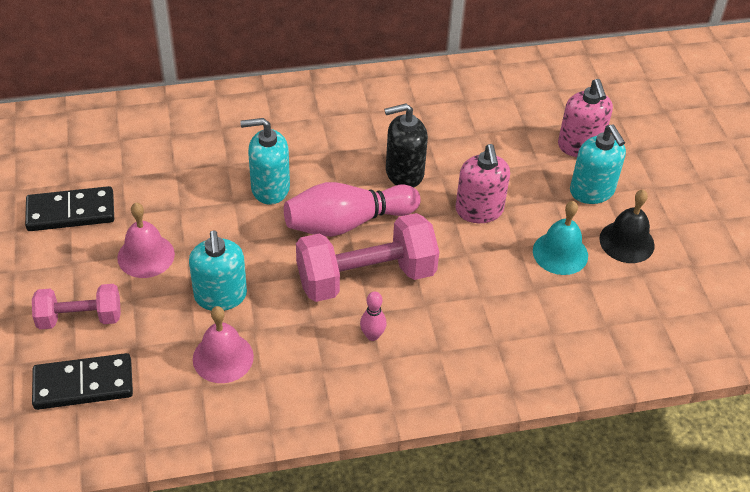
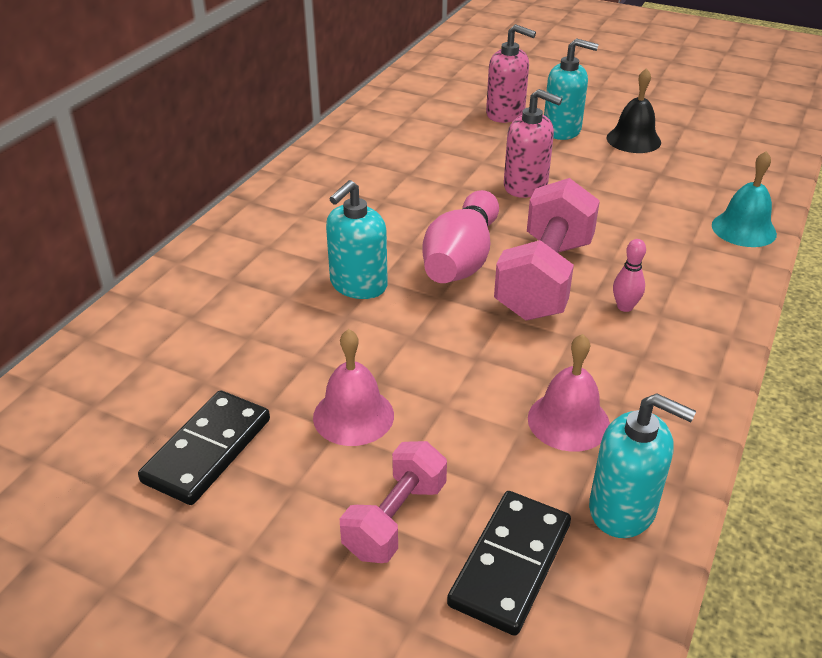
camera: 50 degrees left, 10 degrees down
(220, 296) = (476, 384): turquoise soap dispenser -> turquoise soap dispenser (623, 509)
(404, 173) = (434, 202): black soap dispenser -> none
(560, 253) = (616, 171): turquoise bell -> turquoise bell (743, 229)

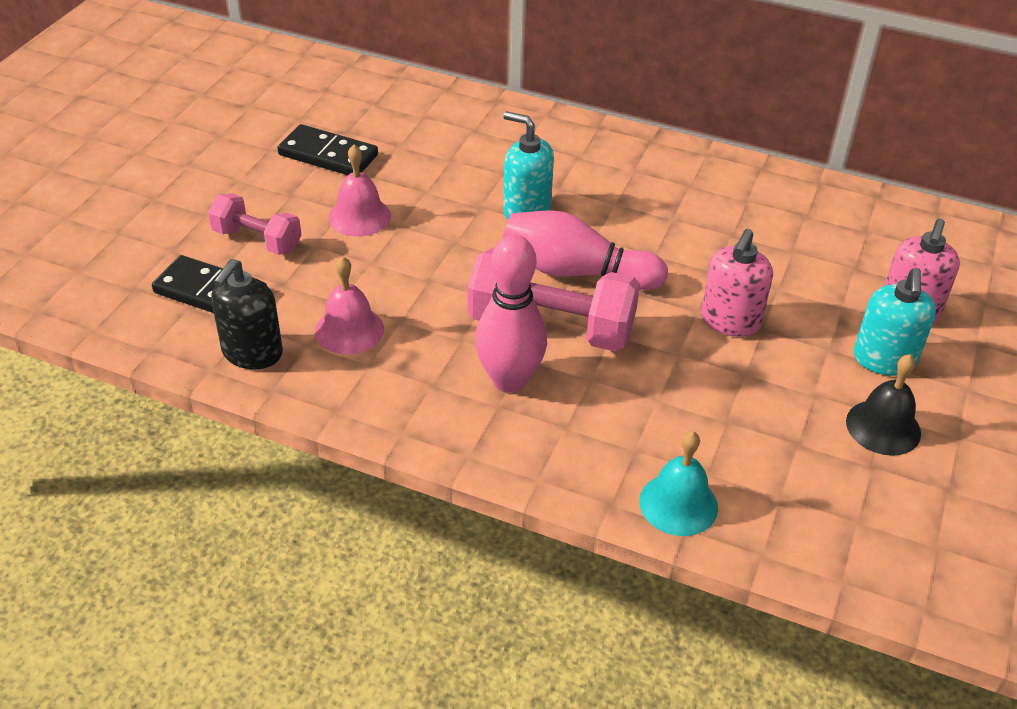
camera: 85 degrees right, 5 degrees up
(623, 509) = (252, 353): turquoise soap dispenser -> black soap dispenser
(625, 307) = (509, 380): pink bowling pin -> pink bowling pin, size x2.22

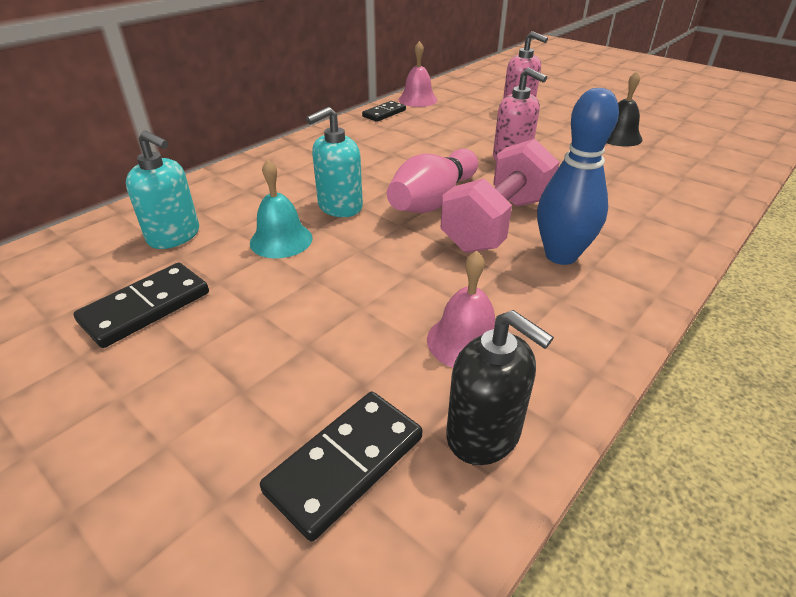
camera: 70 degrees left, 5 degrees down
(257, 240) = (262, 396): pink dumbbell -> none
(359, 216) = (278, 302): pink bell -> pink bell (417, 99)
(509, 380) = (561, 255): pink bowling pin -> blue bowling pin
(678, 504) = (698, 211): turquoise bell -> turquoise bell (281, 240)
(791, 187) = (384, 113): none -> black domino
(884, 360) = (559, 124): turquoise soap dispenser -> turquoise soap dispenser (174, 236)

